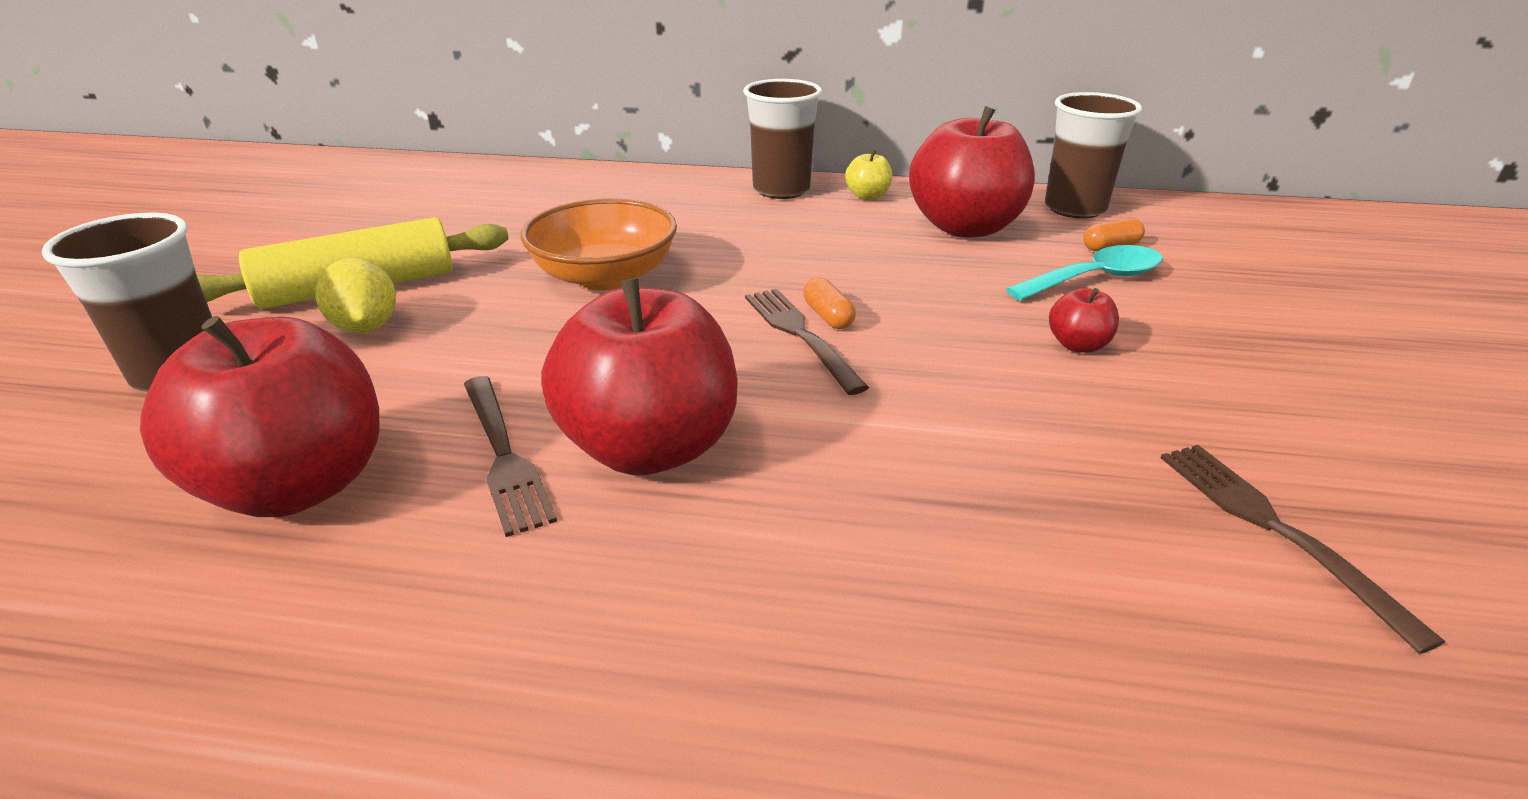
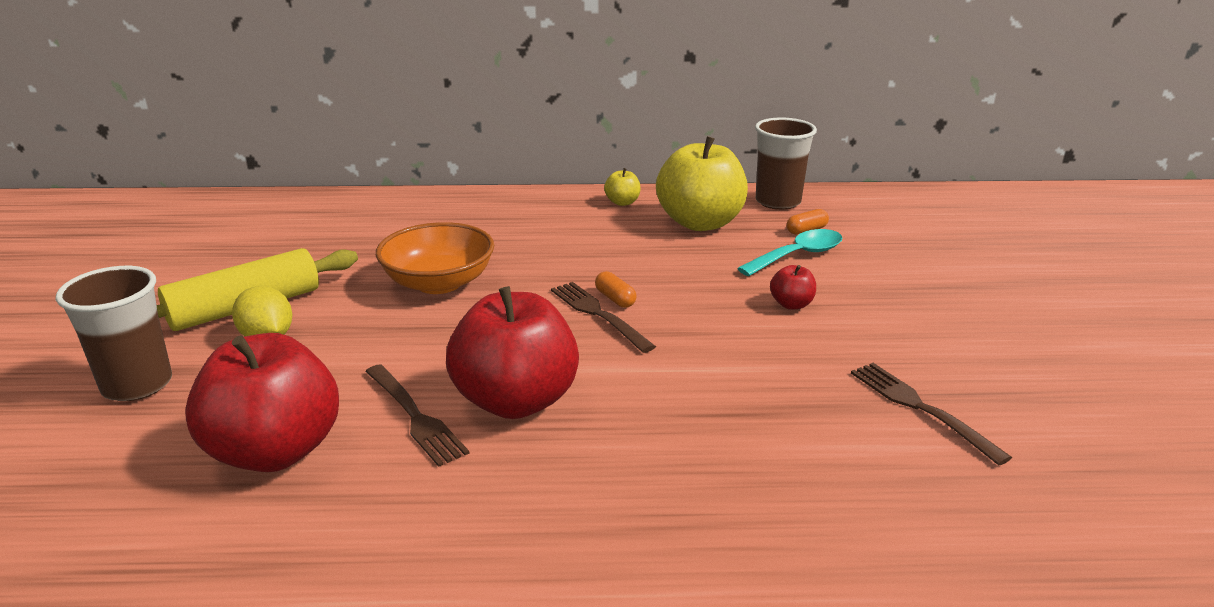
camera: 10 degrees left, 5 degrees down
(781, 190) = (554, 202): brown cup -> none
(965, 227) = (700, 223): red apple -> yellow apple

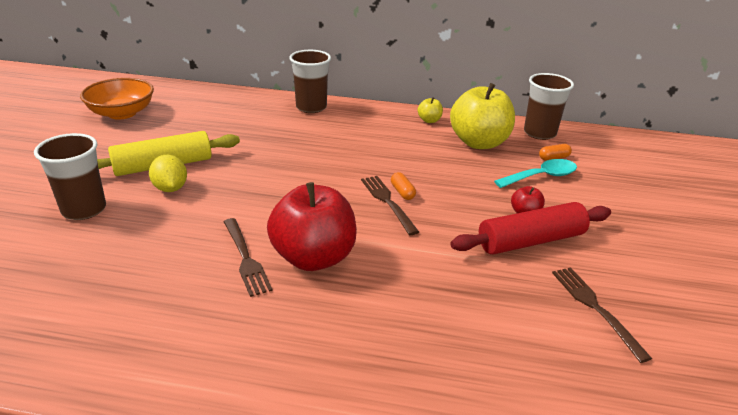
camera: 10 degrees right, 5 degrees up
(275, 451) = (152, 269): red apple -> none
(439, 283) = (289, 164): orange bowl -> orange bowl (122, 113)
(447, 204) = (311, 107): none -> brown cup
(810, 337) = (531, 241): none -> red rolling pin

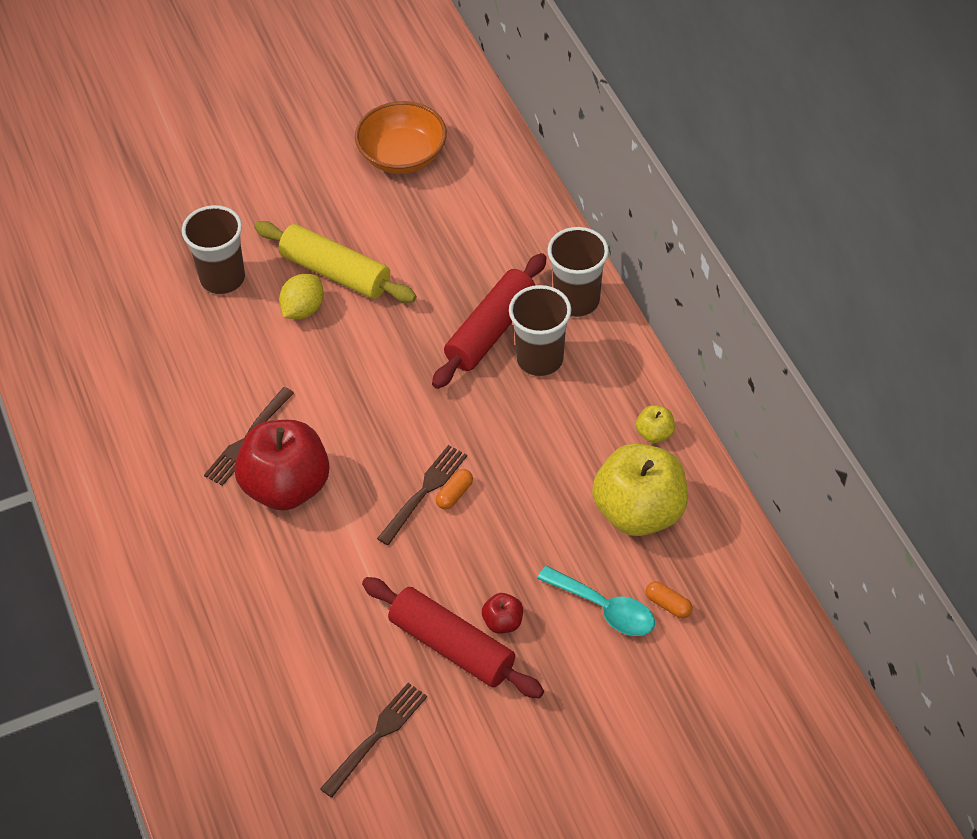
camera: 60 degrees right, 20 degrees up
(293, 135) = (491, 330): none -> red rolling pin
(539, 133) = (730, 565): brown cup -> brown cup (540, 359)

